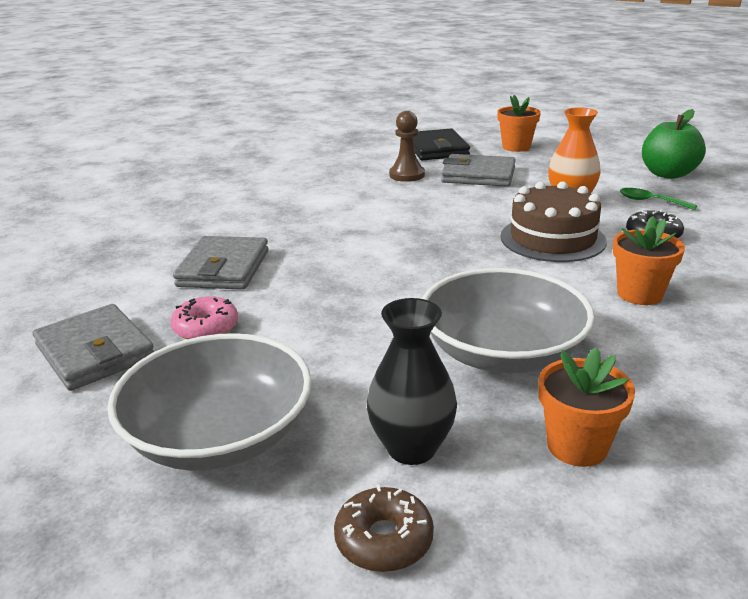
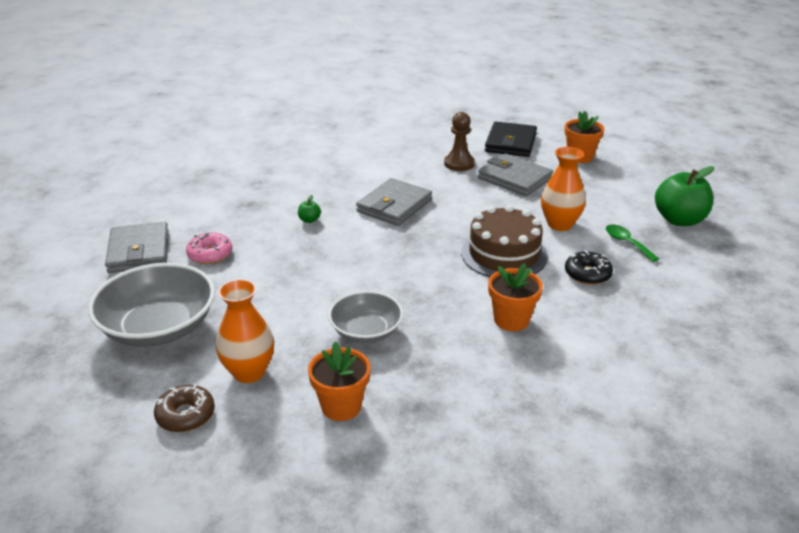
camera: 25 degrees right, 5 degrees up
(223, 268) = (257, 212): grey wallet -> grey wallet (394, 206)
(299, 260) = (309, 220): none -> green apple
(411, 448) = (249, 372): black vase -> orange vase
(502, 352) = (366, 331): grey bowl -> grey bowl, size x0.61

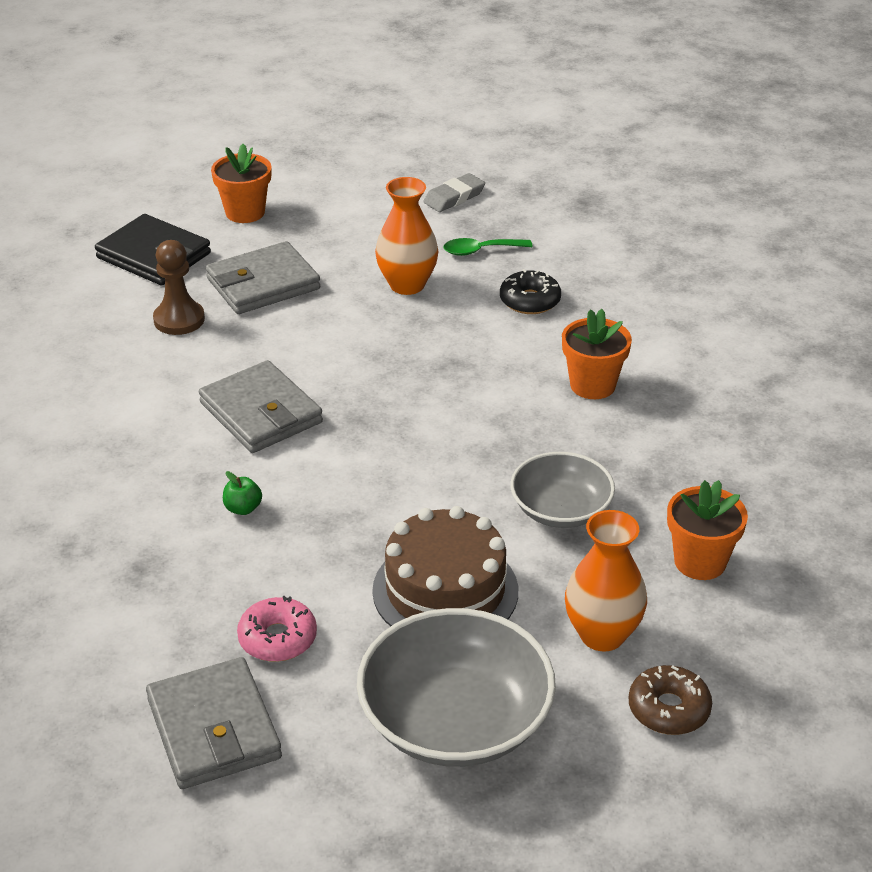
camera: 70 degrees left, 5 degrees up
(139, 252) = (214, 729): grey wallet -> grey wallet turned 60 degrees clockwise
(504, 254) = (450, 350): brown cake -> brown cake (445, 590)
(679, 220) = (454, 197): green apple -> grey eraser

